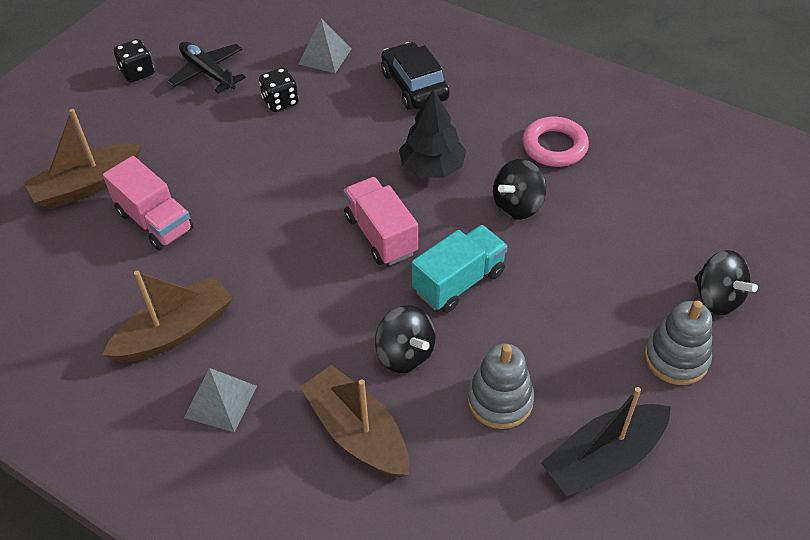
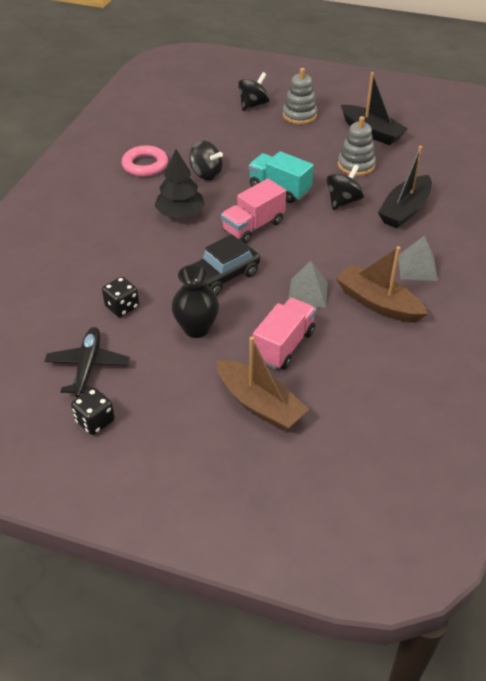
camera: 105 degrees left, 5 degrees down
(208, 72) = (88, 366): black plane -> black plane turned 150 degrees clockwise
(219, 154) = (196, 328): none -> black vase
(324, 56) = (55, 293): grey pyramid -> grey pyramid (308, 293)
(357, 432) = (404, 210): brown boat -> black boat
(414, 86) = (89, 235): black car -> black car (222, 276)

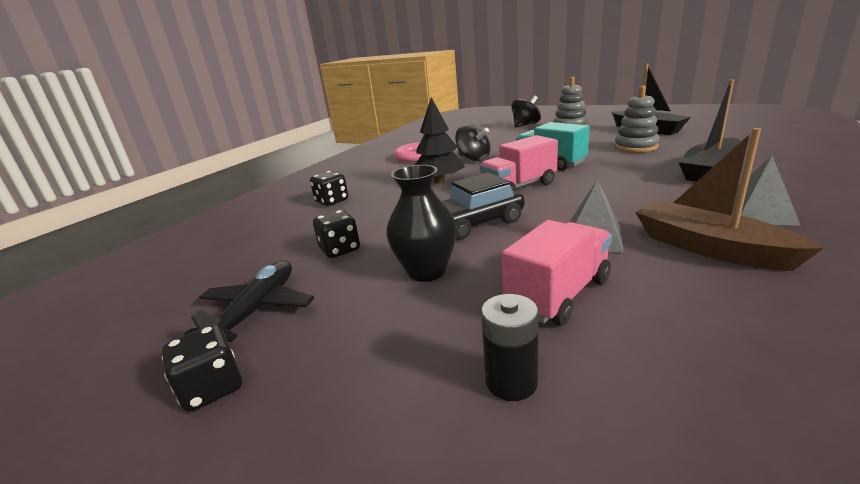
camera: 15 degrees right, 20 degrees down
(85, 242) = (332, 201): none -> black dice
(259, 404) = (511, 382): brown boat -> black battery
(343, 201) = (627, 168): black spinning top -> none

